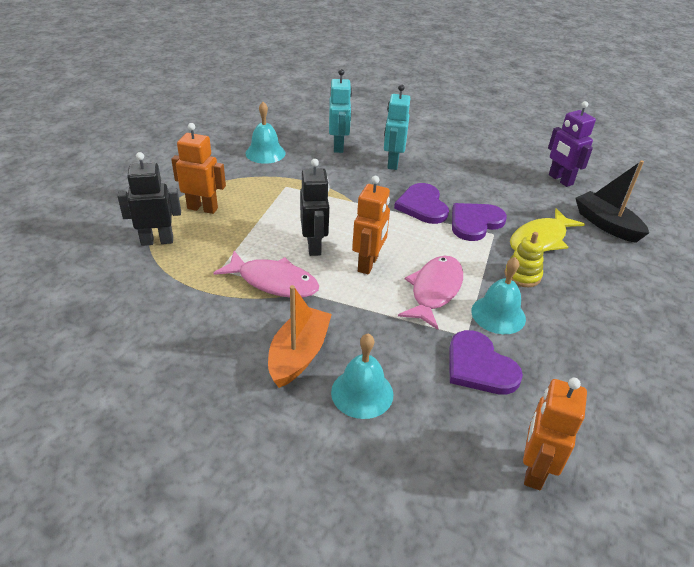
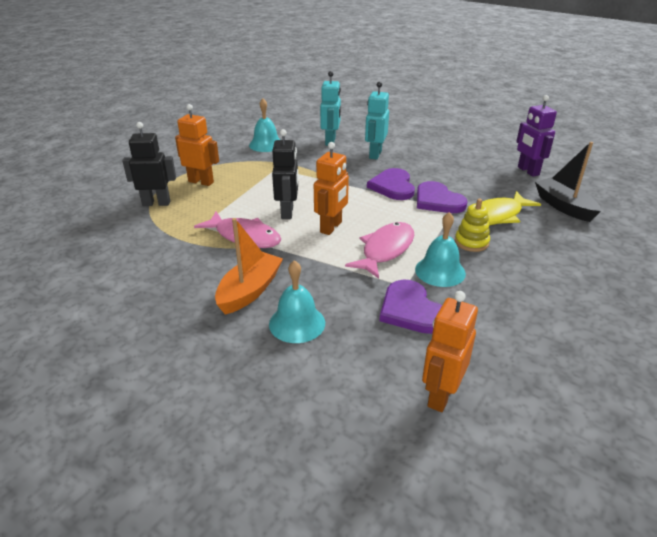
camera: 10 degrees right, 5 degrees down
(475, 222) = (438, 200): purple heart -> purple heart turned 90 degrees counterclockwise

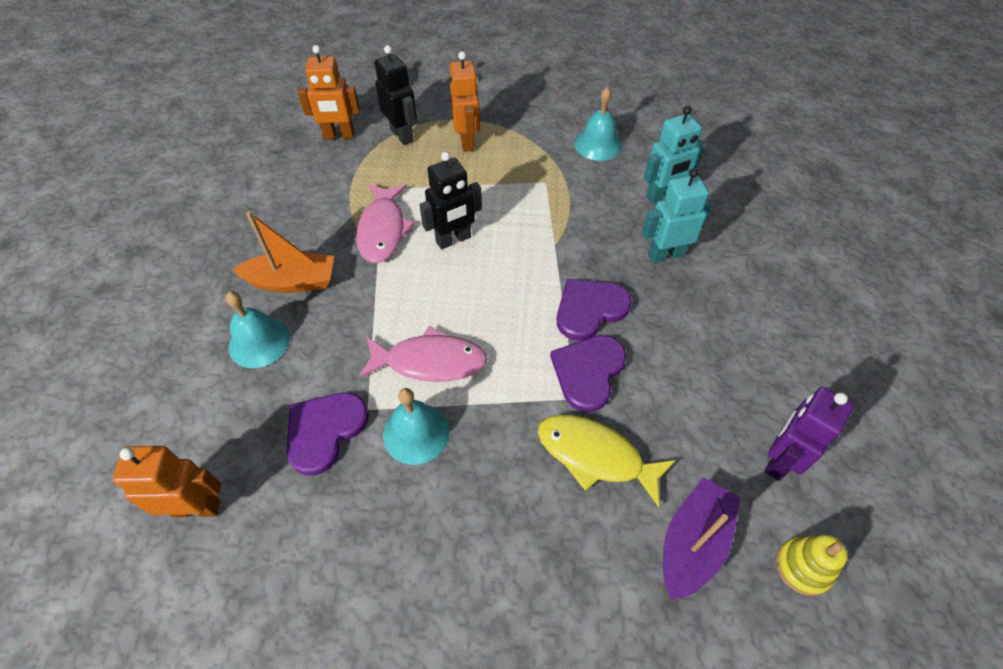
camera: 60 degrees right, 20 degrees up
(331, 227) = (447, 292): orange robot -> orange robot (339, 136)
(471, 242) = (503, 446): yellow stacking toy -> yellow stacking toy (803, 567)
(564, 207) = (692, 543): black boat -> purple boat

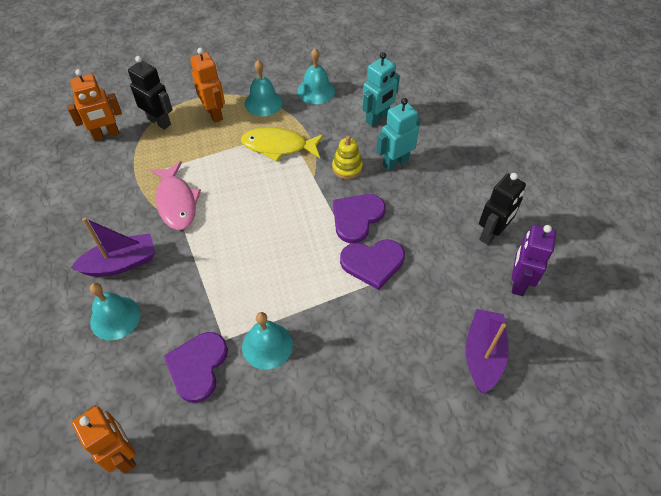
camera: 20 degrees left, 0 degrees up
(197, 507) = (123, 454): orange robot -> orange robot turned 75 degrees clockwise
(292, 282) = (121, 263): orange boat -> purple boat
(430, 362) = (256, 291): pink fish -> none
(453, 240) = (236, 194): black robot -> black robot (491, 234)
(529, 143) = (263, 103): none -> turquoise bell
(588, 372) = (372, 263): purple heart -> purple heart turned 105 degrees counterclockwise
(595, 456) = (399, 319): yellow fish -> yellow fish (278, 146)
(803, 567) = (554, 346): yellow stacking toy -> yellow stacking toy (347, 168)

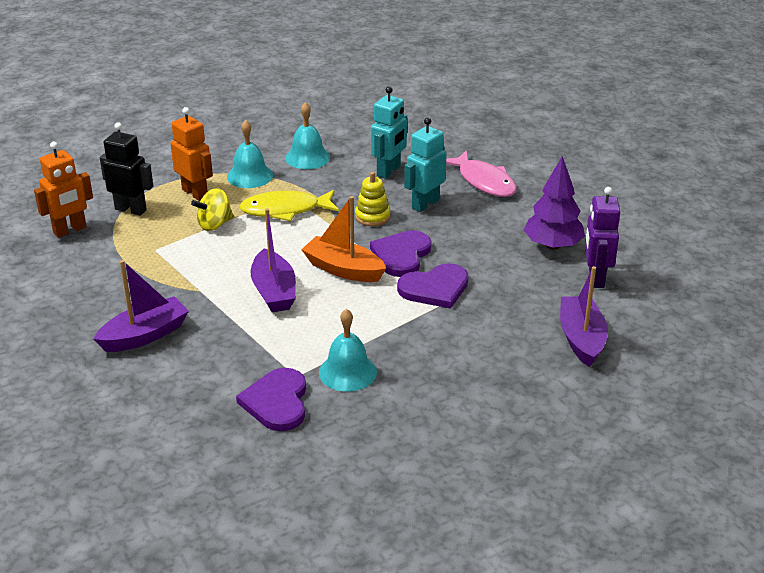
camera: 15 degrees left, 20 degrees down
(115, 317) = (160, 380): turquoise bell -> none
(123, 454) = (225, 485): orange robot -> none
(176, 202) = (186, 274): pink fish -> pink fish (484, 182)
(217, 151) = (214, 224): none -> yellow spinning top
(238, 237) = (274, 292): none -> purple boat
(303, 224) = (343, 269): none -> orange boat
(491, 234) = (553, 245): black robot -> purple tree

